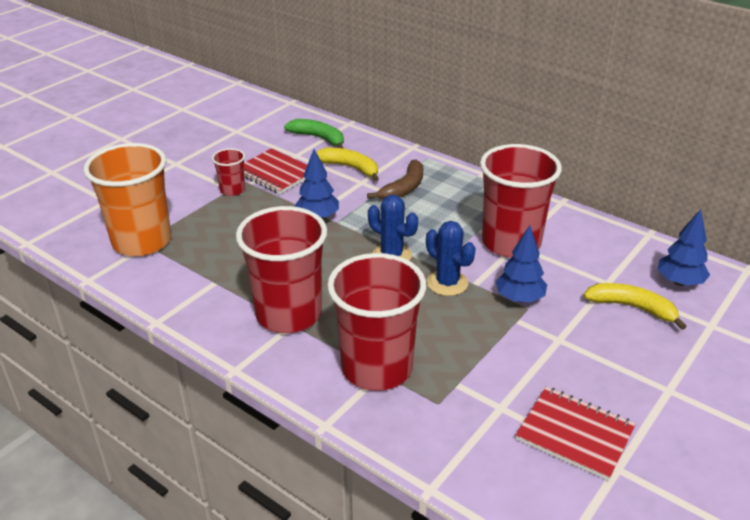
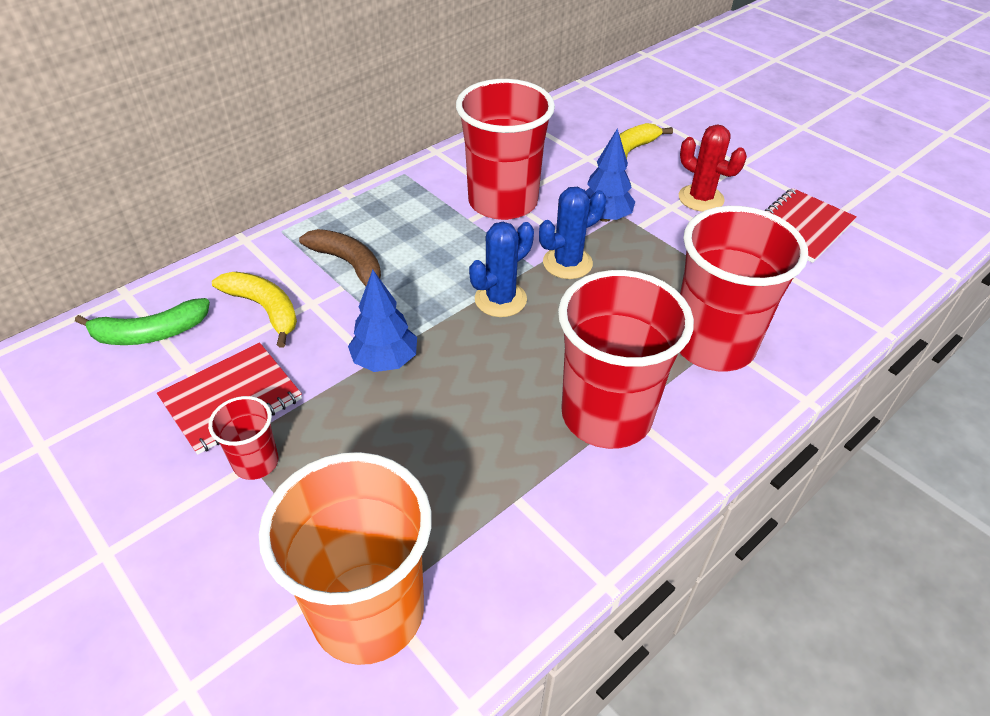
camera: 80 degrees left, 10 degrees up
(319, 138) = (150, 333): green banana -> green banana turned 150 degrees counterclockwise
(350, 168) = (265, 309): yellow banana -> yellow banana turned 90 degrees clockwise
(584, 359) = (701, 198): none -> red cactus
(679, 282) = (595, 119): blue tree -> none

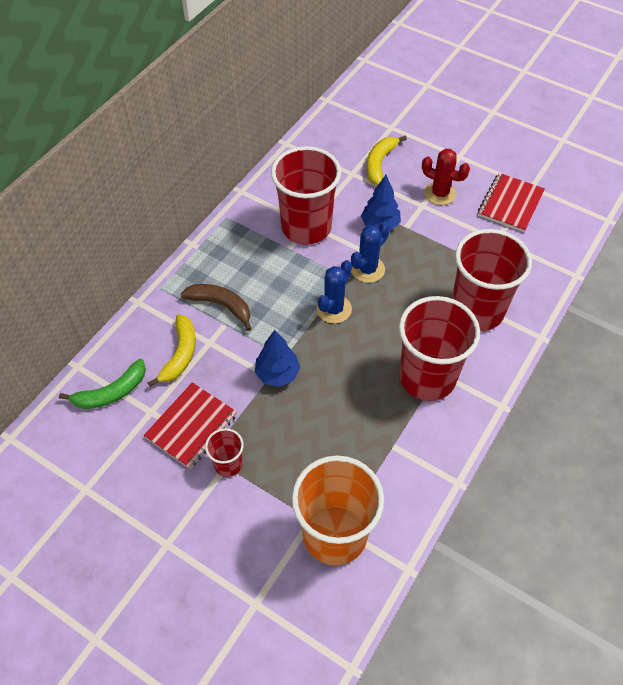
camera: 15 degrees left, 10 degrees up
(265, 309) = (180, 355): yellow banana -> yellow banana turned 75 degrees clockwise

